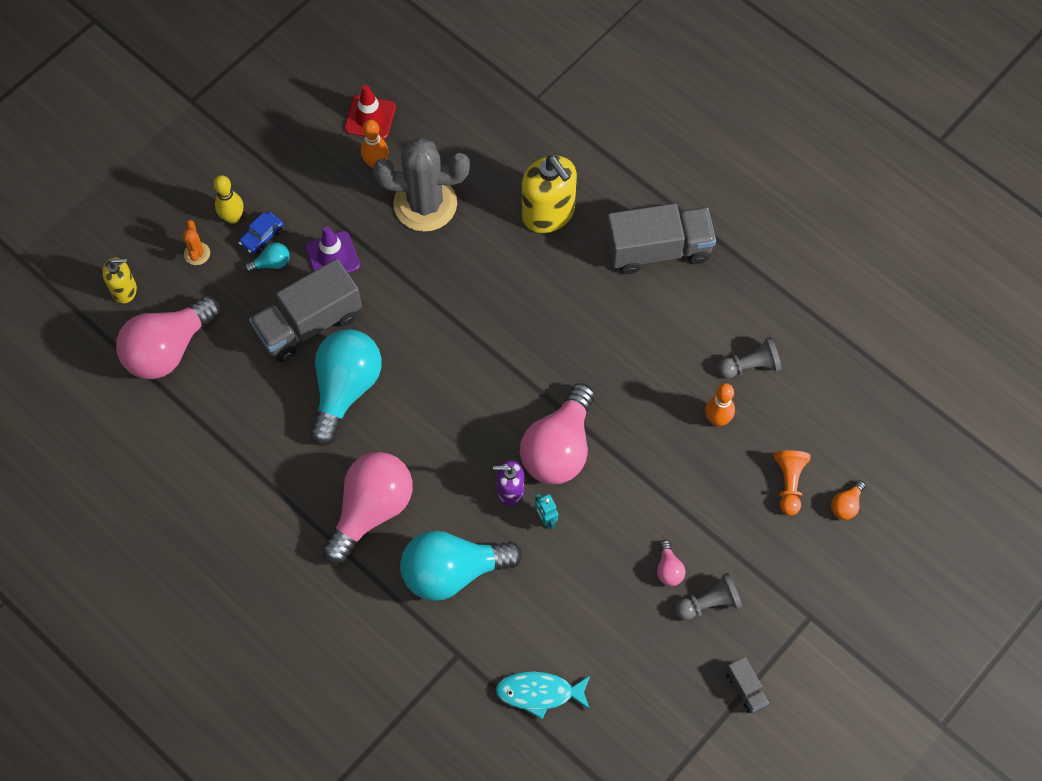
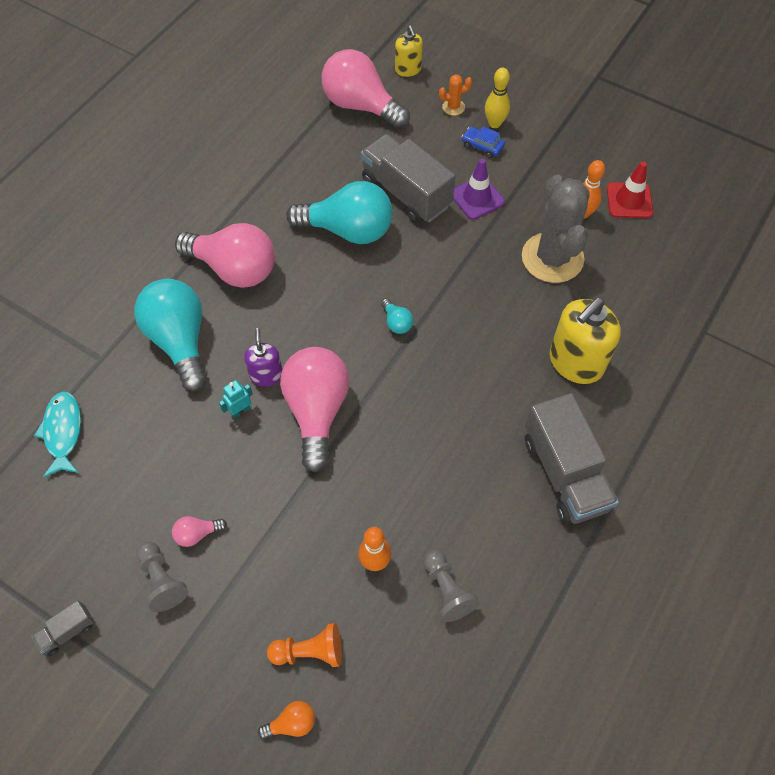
camera: 80 degrees right, 5 degrees down
(271, 263) = (458, 157): turquoise light bulb -> turquoise light bulb (396, 322)
(559, 448) = (317, 411): pink light bulb -> pink light bulb turned 75 degrees clockwise
(846, 505) = (292, 723): orange light bulb -> orange light bulb turned 135 degrees clockwise

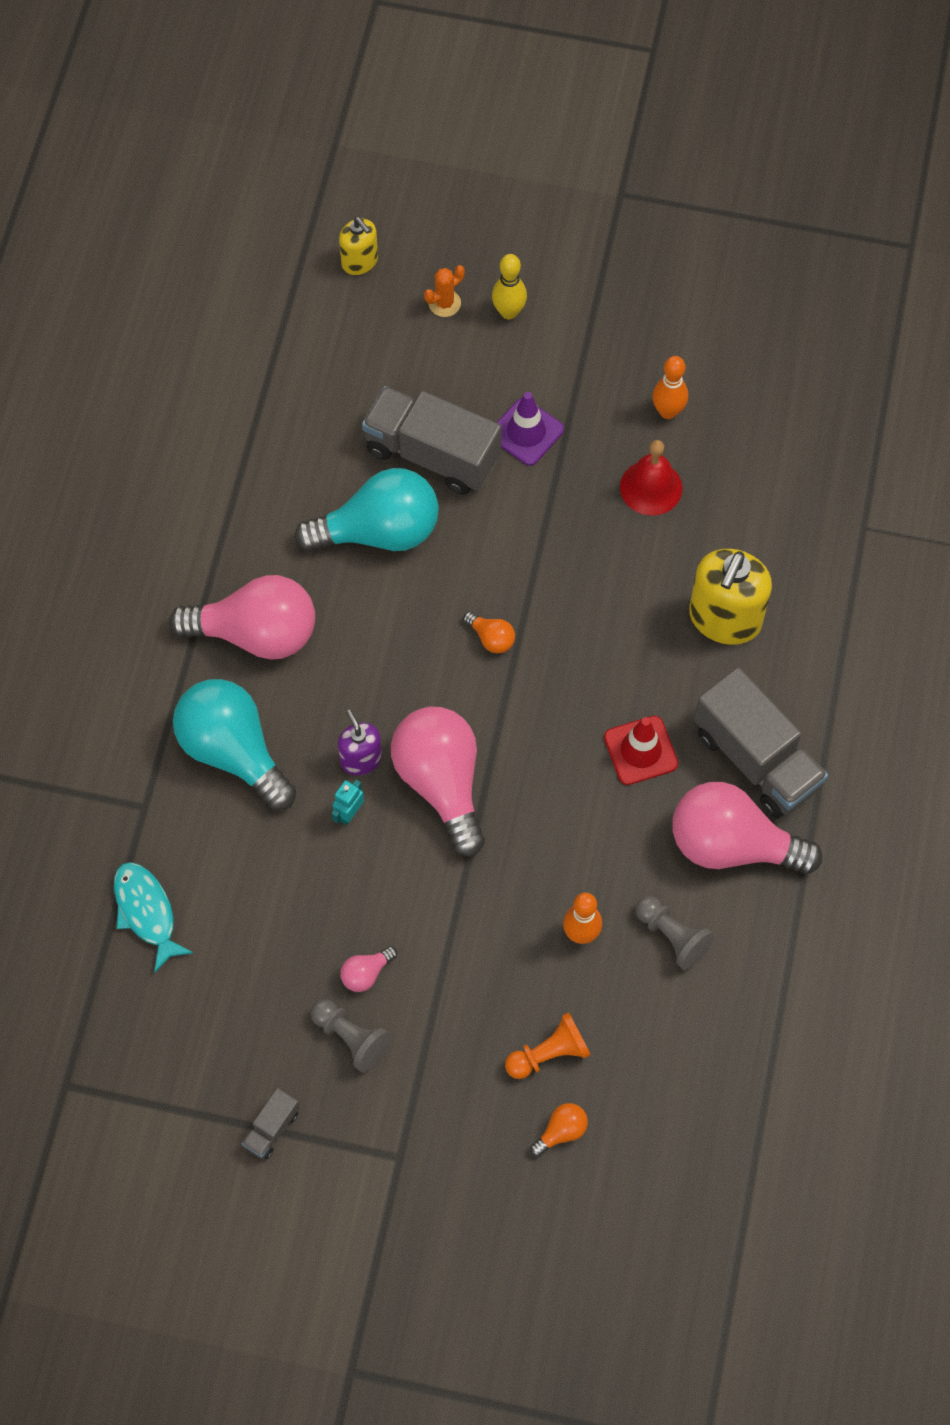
camera: 20 degrees left, 5 degrees up
(361, 106) = (319, 340): pink light bulb -> pink light bulb (732, 845)
(396, 322) = (491, 638): turquoise light bulb -> orange light bulb
(482, 146) = (505, 352): blue car -> none
(552, 258) = (651, 487): grey cactus -> red bell
(629, 200) = (720, 374): red traffic cone -> red traffic cone (640, 750)

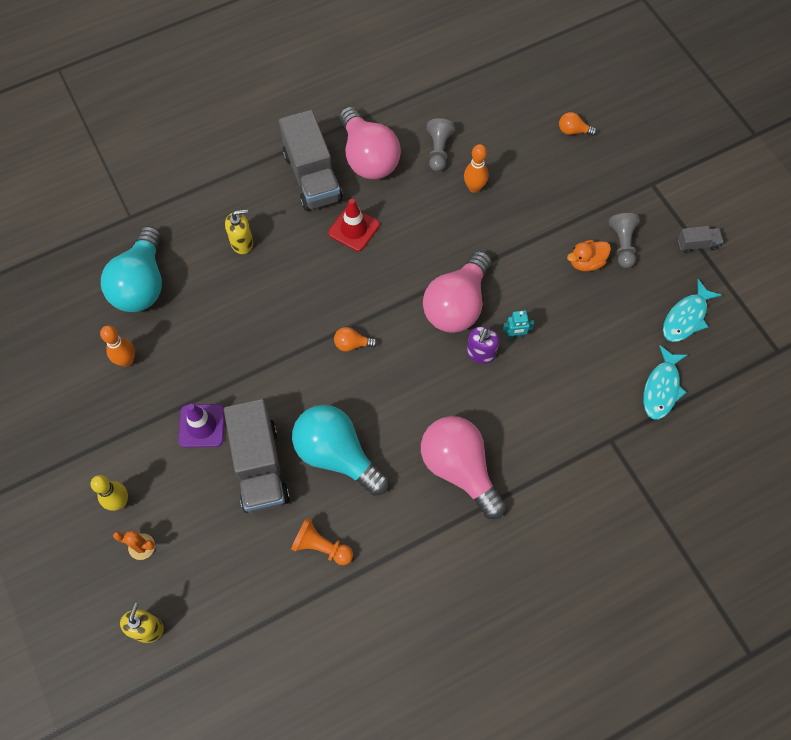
camera: 130 degrees left, 0 degrees up
(197, 1021) = (686, 317): none -> turquoise fish
(233, 751) = (537, 421): turquoise light bulb -> turquoise light bulb (142, 284)
(366, 973) = (586, 262): pink light bulb -> orange duck
(491, 638) = (352, 344): orange light bulb -> orange light bulb turned 90 degrees counterclockwise
(549, 1053) = (544, 160): orange pawn -> orange pawn (321, 546)
(651, 487) = (187, 333): red bell -> none
(725, 618) = (242, 243): yellow soap dispenser -> yellow soap dispenser, size x0.56
(756, 759) = (312, 177): grey truck -> grey truck turned 150 degrees clockwise

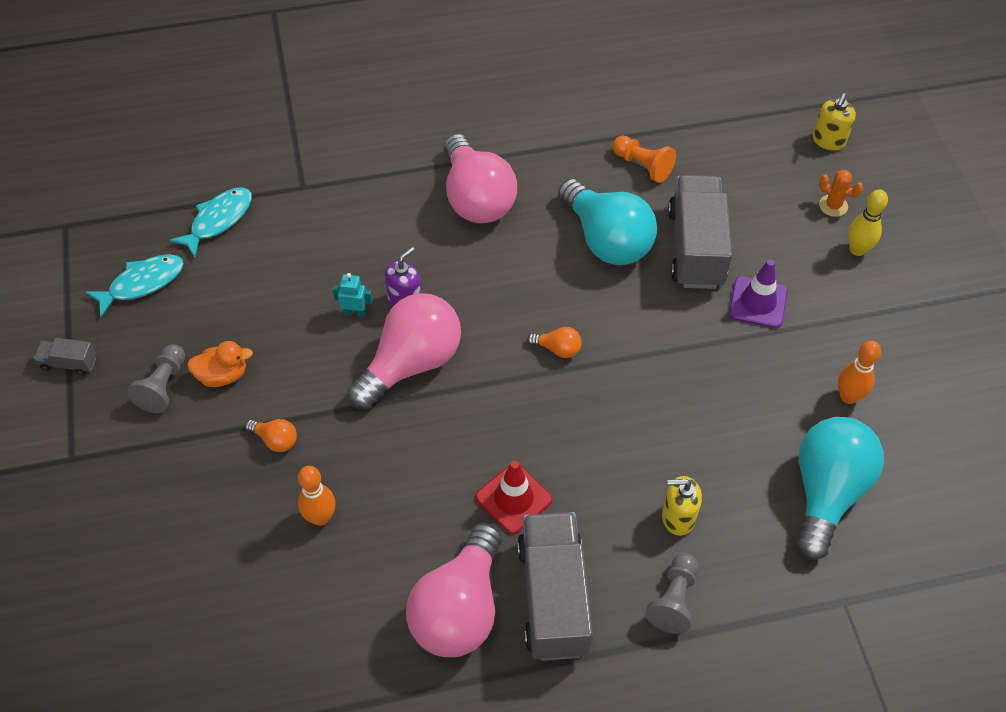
camera: 165 degrees left, 10 degrees down
(368, 157) = (459, 608): pink light bulb -> pink light bulb turned 150 degrees counterclockwise
(438, 151) = (348, 592): grey pawn -> grey pawn (674, 599)
(573, 131) = (131, 572): orange light bulb -> orange light bulb (275, 440)

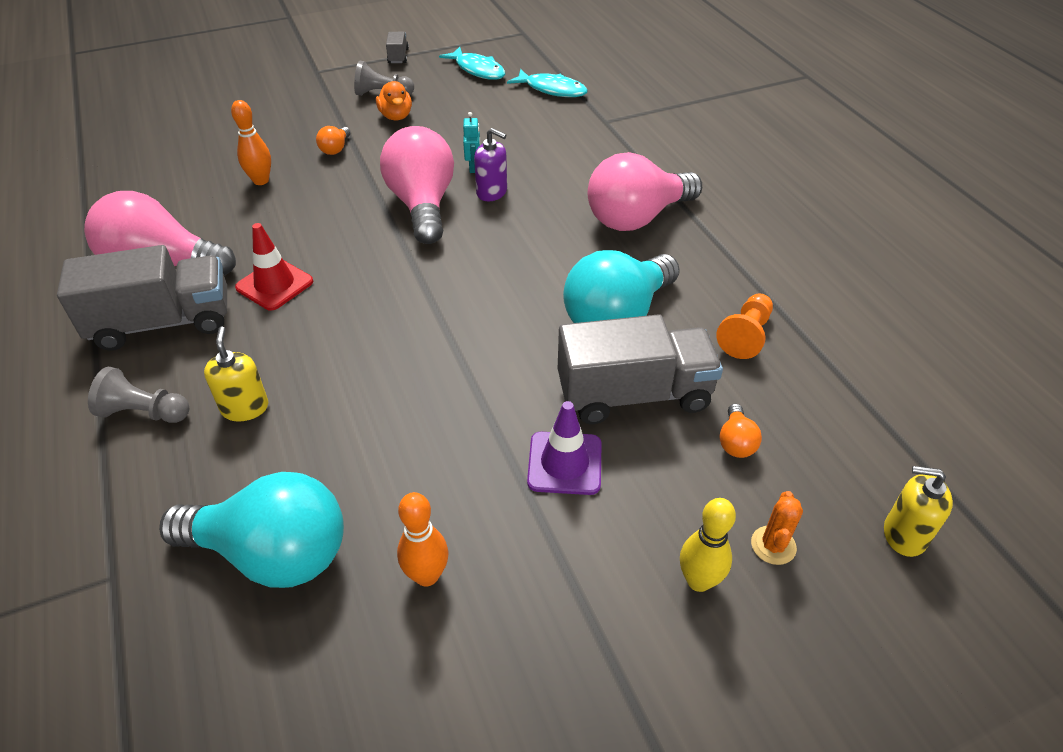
camera: 80 degrees right, 10 degrees down
(411, 363) = (422, 205): pink light bulb -> pink light bulb turned 135 degrees counterclockwise
(557, 349) = (456, 294): orange light bulb -> orange light bulb (736, 442)

